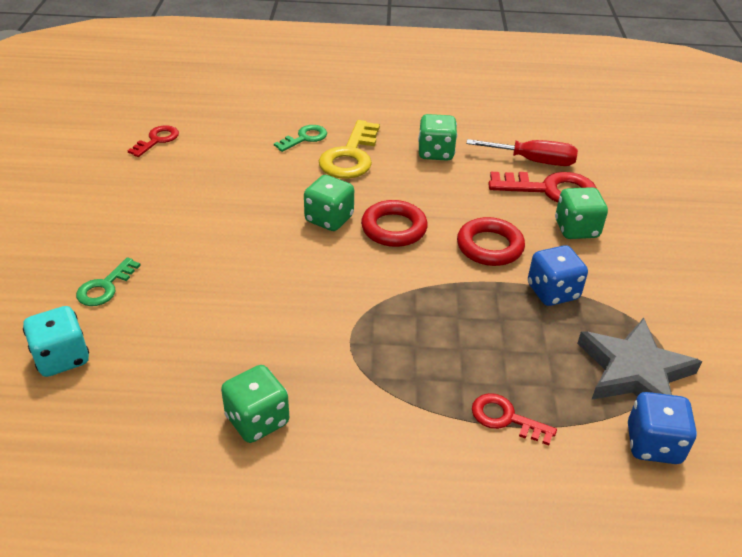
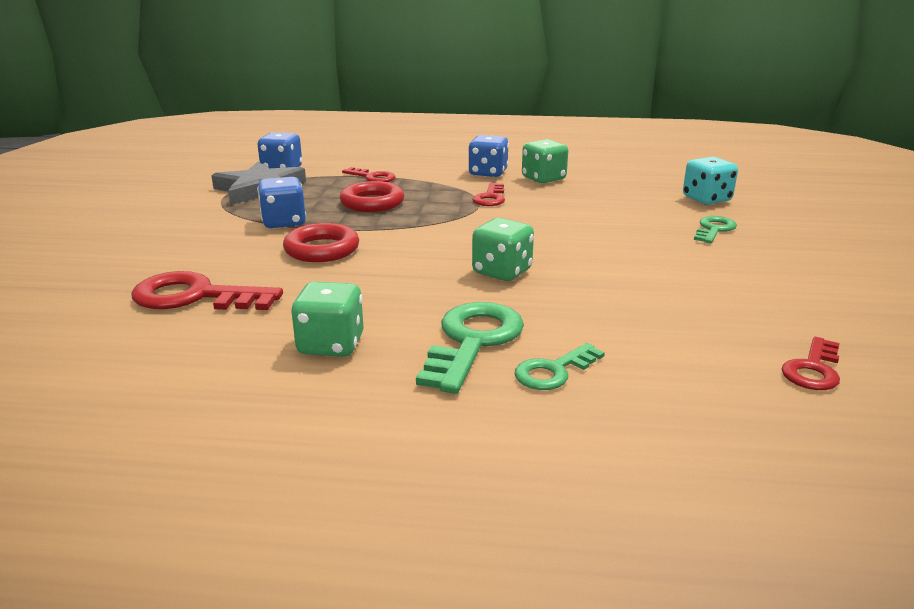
camera: 175 degrees left, 15 degrees down
(336, 355) = (490, 198): none -> red key
(338, 440) = (488, 173): none -> blue dice
(350, 156) = (472, 341): yellow key -> green key
(394, 228) = (424, 264): red ring -> red ring (372, 203)
(533, 161) = (180, 332): red screwdriver -> none
(576, 229) = (208, 261): green dice -> none

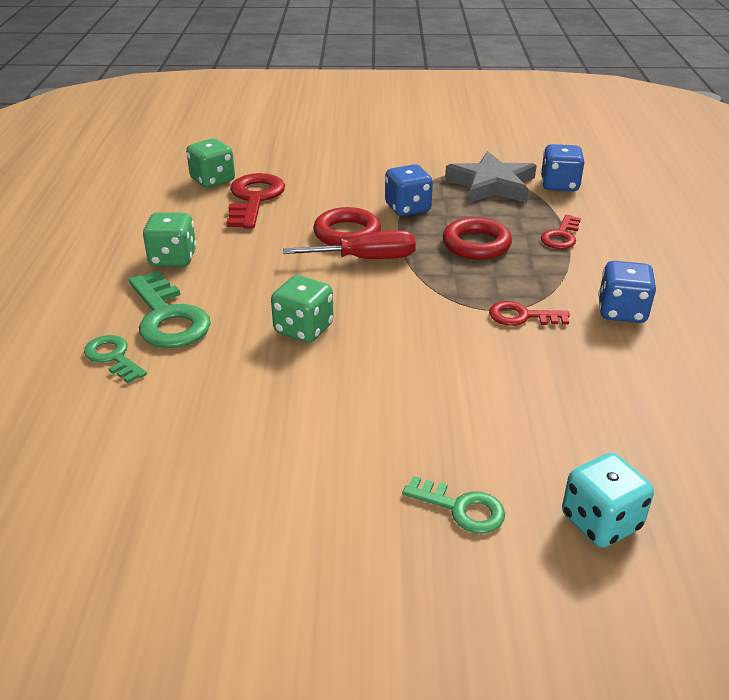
camera: 85 degrees right, 10 degrees up
(379, 243) = (366, 259): none -> red screwdriver
(472, 341) = (168, 317): green key -> green key turned 45 degrees clockwise
(543, 179) = (622, 358): green dice -> green dice (213, 180)
(813, 369) = (76, 519): red key -> none

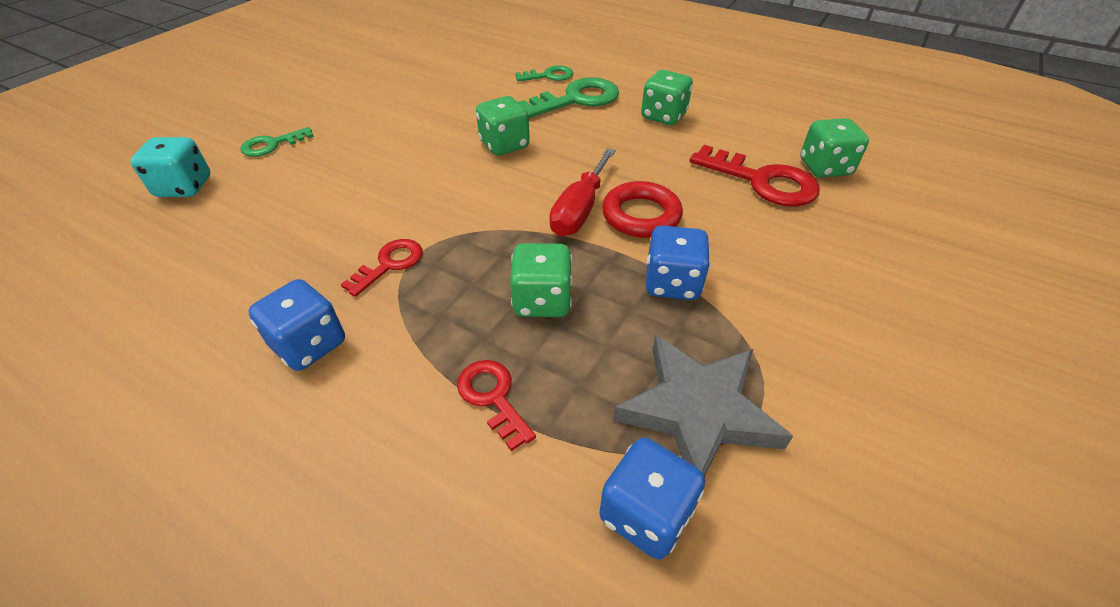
camera: 120 degrees right, 10 degrees up
(168, 317) = (576, 99): green key -> green key turned 150 degrees clockwise
(476, 244) = (542, 301): red ring -> green dice

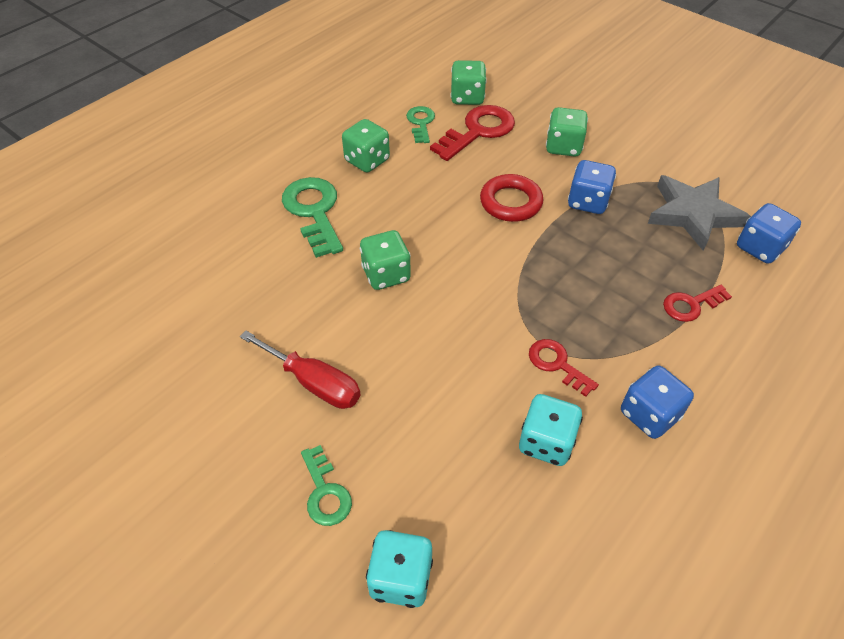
camera: 80 degrees left, 5 degrees up
(290, 260) = (546, 442): none -> turquoise dice
(542, 301) = (603, 271): green dice -> green dice (563, 147)
(549, 76) = (253, 226): green key -> green key (421, 123)
(579, 210) = (498, 236): red screwdriver -> red screwdriver (314, 383)

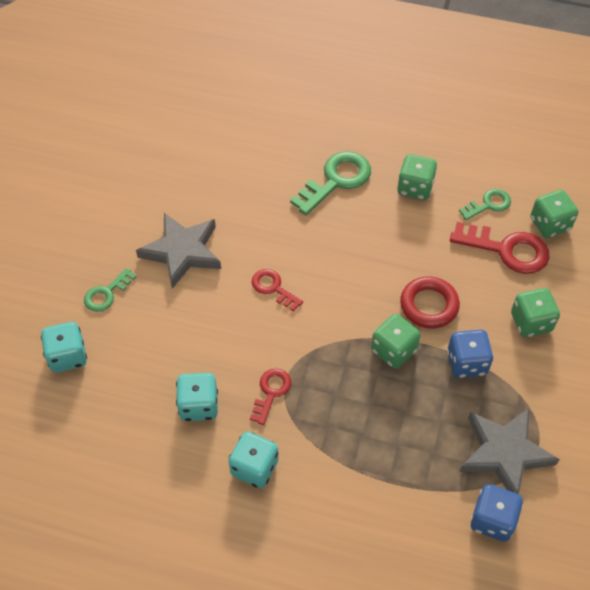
camera: 65 degrees right, 5 degrees up
(314, 383) = (182, 252): red screwdriver -> grey star
(386, 274) = (299, 252): green dice -> green dice (393, 350)
(649, 414) = (254, 467): blue dice -> turquoise dice
(691, 305) = (385, 474): red key -> red key (273, 288)

